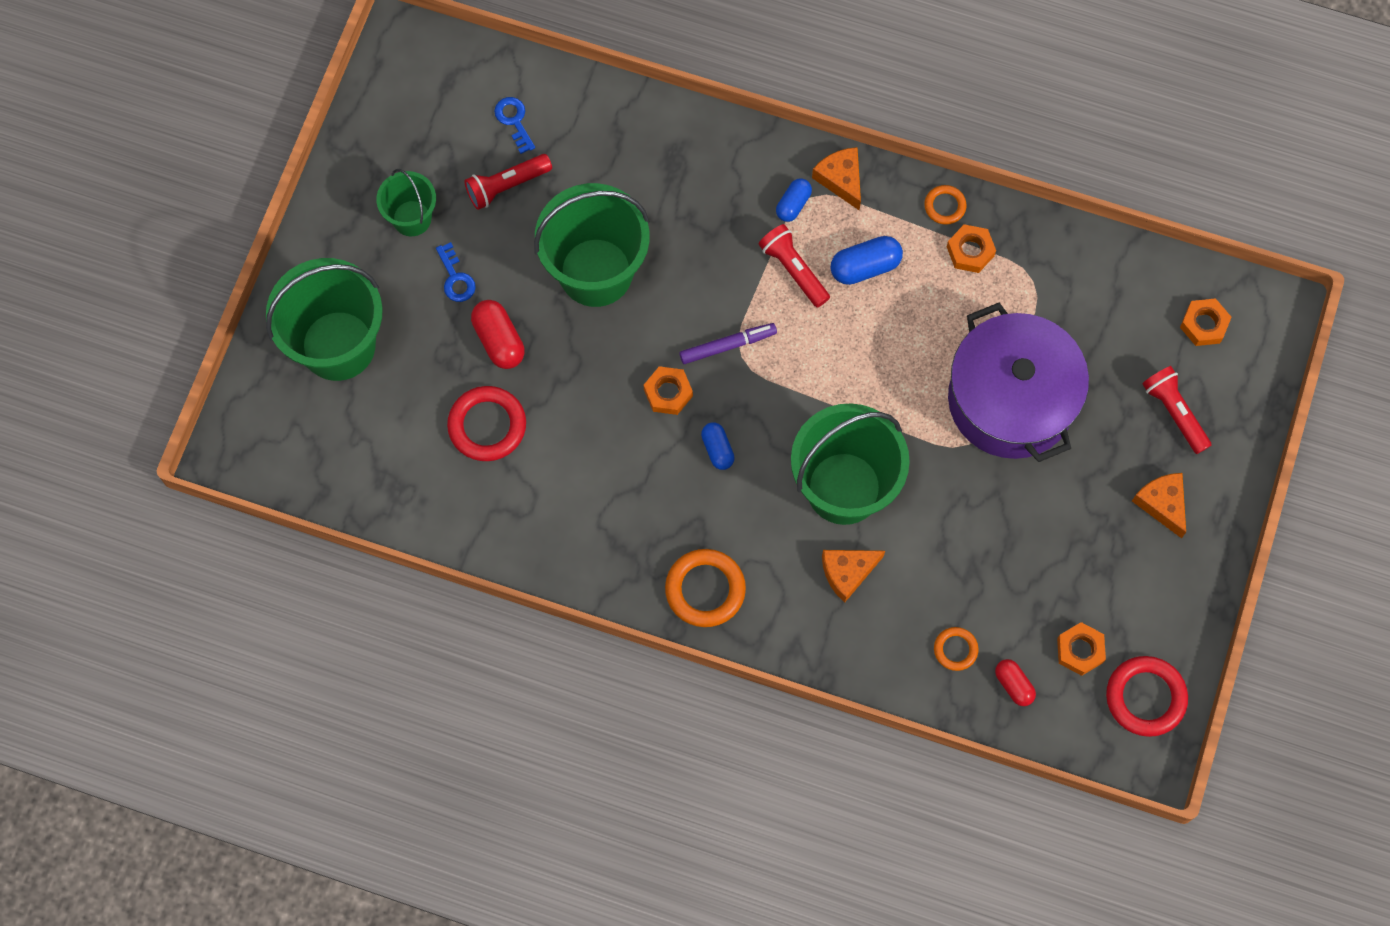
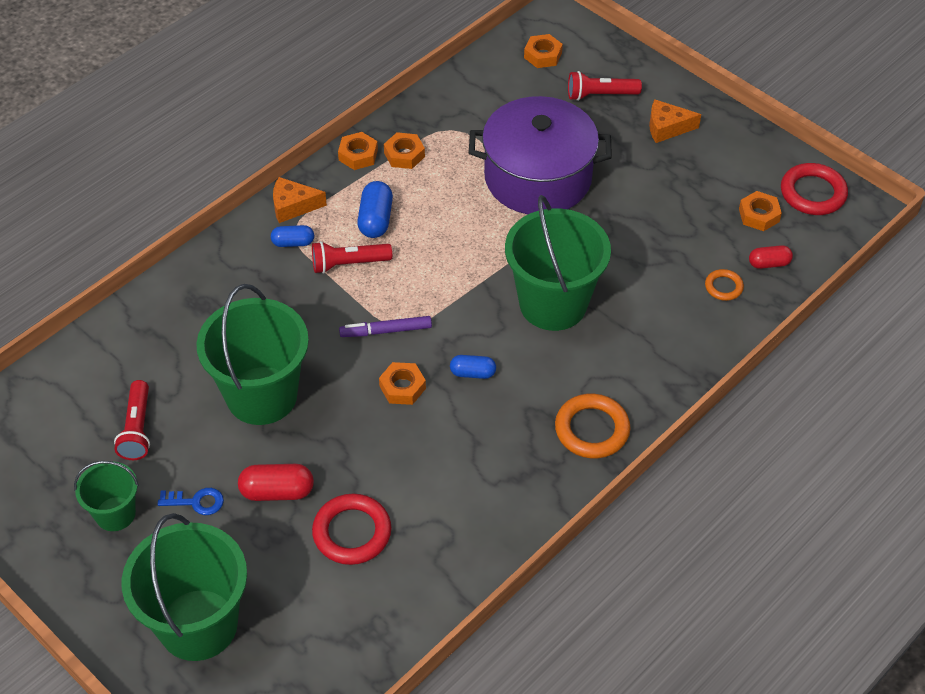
camera: 65 degrees left, 20 degrees down
(514, 121) = (81, 400): blue key -> none
(727, 345) = (386, 331): purple marker -> purple marker turned 105 degrees counterclockwise
(793, 204) = (293, 243): blue capsule -> blue capsule turned 60 degrees counterclockwise
(847, 572) = (626, 329): orange cheese -> none
(945, 206) = (358, 155): orange ring -> orange nut

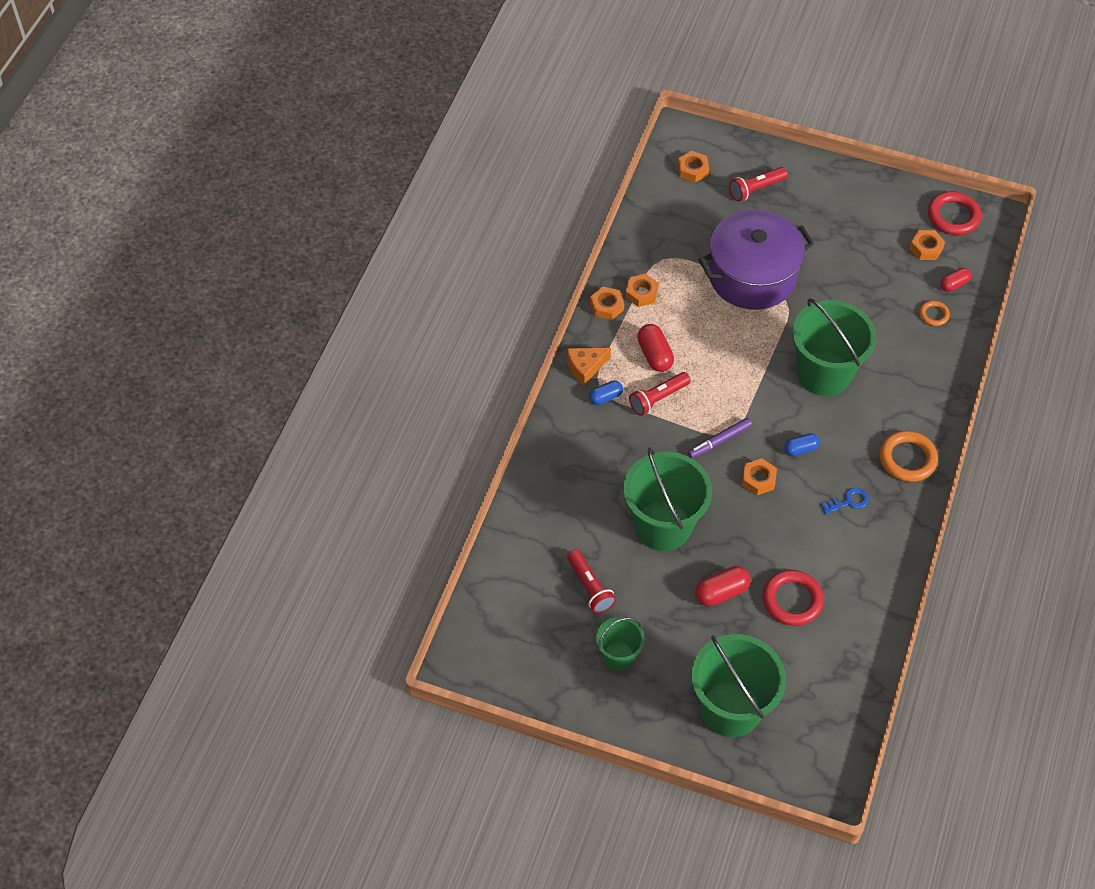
camera: 25 degrees left, 5 degrees up
(196, 502) = (670, 623): blue key -> blue key (848, 501)
(375, 219) = (654, 355): blue capsule -> red capsule
(667, 128) = (820, 199): orange cheese -> none

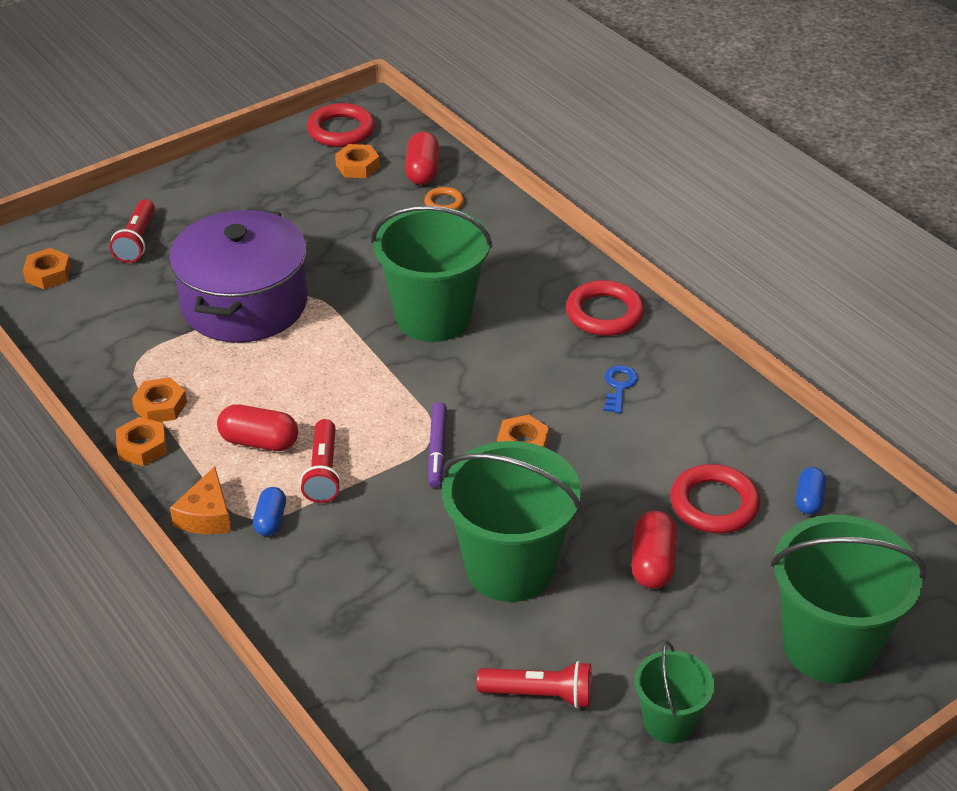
camera: 55 degrees left, 15 degrees down
(800, 449) = (514, 387): blue capsule -> blue capsule (808, 499)
(907, 459) = (604, 313): orange ring -> red ring
(954, 284) = (422, 171): red capsule -> red capsule, size x1.53

